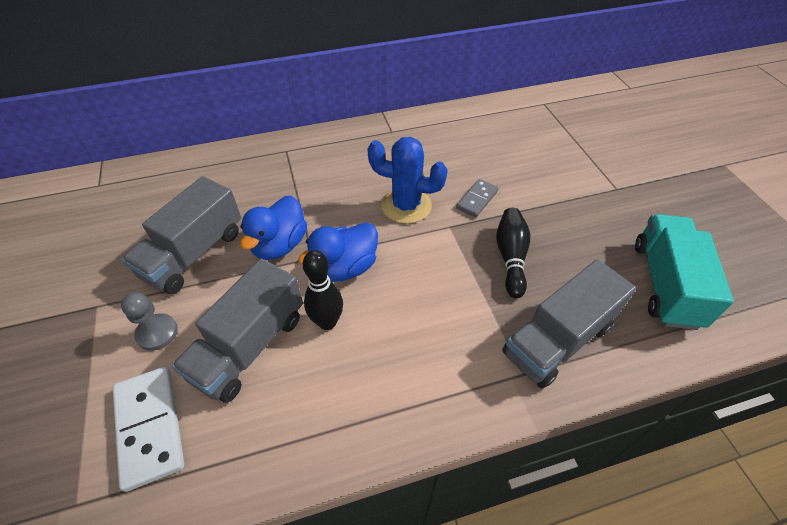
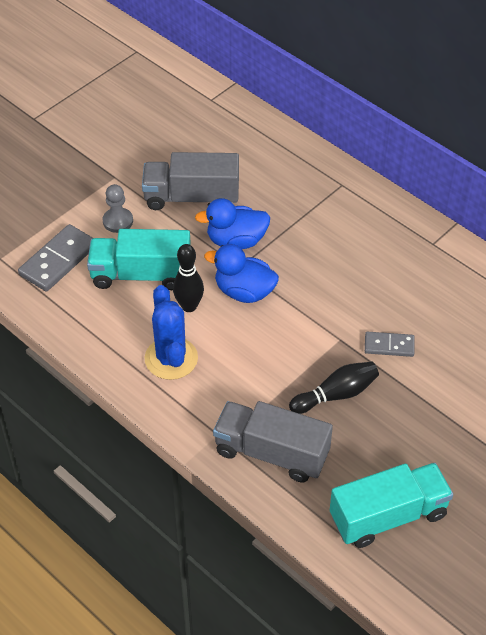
camera: 60 degrees right, 0 degrees up
(150, 427) = (58, 260): white domino -> grey domino
(249, 346) = (141, 274): grey truck -> turquoise truck
(406, 205) = (341, 299): blue cactus -> blue cactus (171, 358)

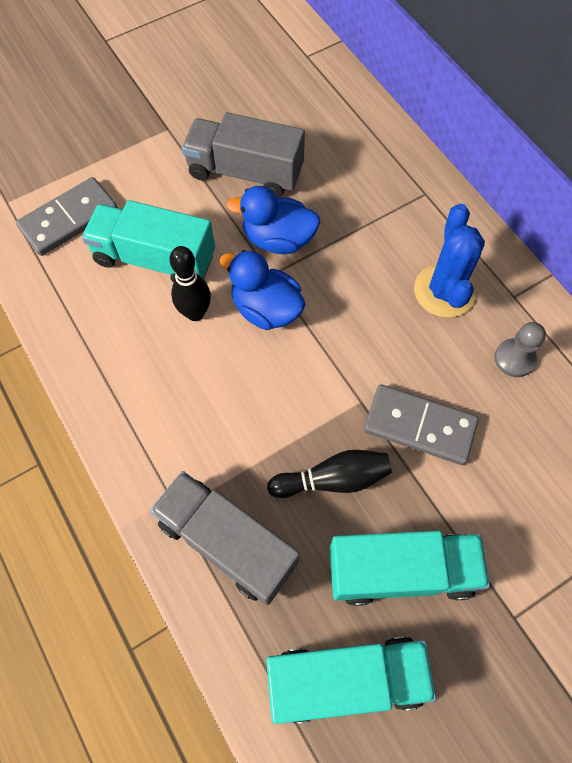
camera: 15 degrees right, 15 degrees up
(118, 221) = (152, 184): grey pawn -> grey pawn (514, 358)
(171, 358) = (151, 378): blue cactus -> blue cactus (444, 291)
(389, 345) = (419, 426): grey domino -> grey domino, size x1.66
(406, 441) = (401, 571): none -> turquoise truck

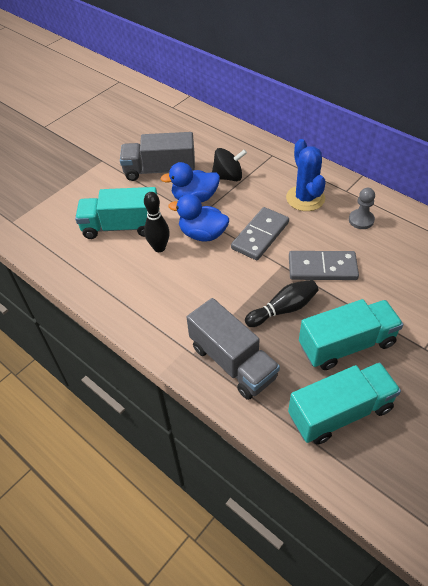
camera: 15 degrees left, 15 degrees down
(69, 219) = (57, 220): grey domino -> grey domino (260, 235)
(227, 542) = (232, 362): grey truck -> grey truck turned 150 degrees counterclockwise
(342, 215) = (228, 177): none -> black spinning top

